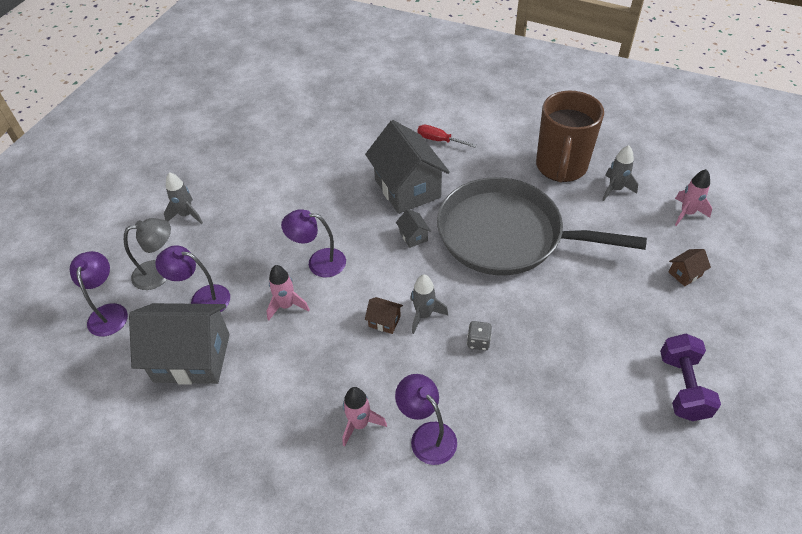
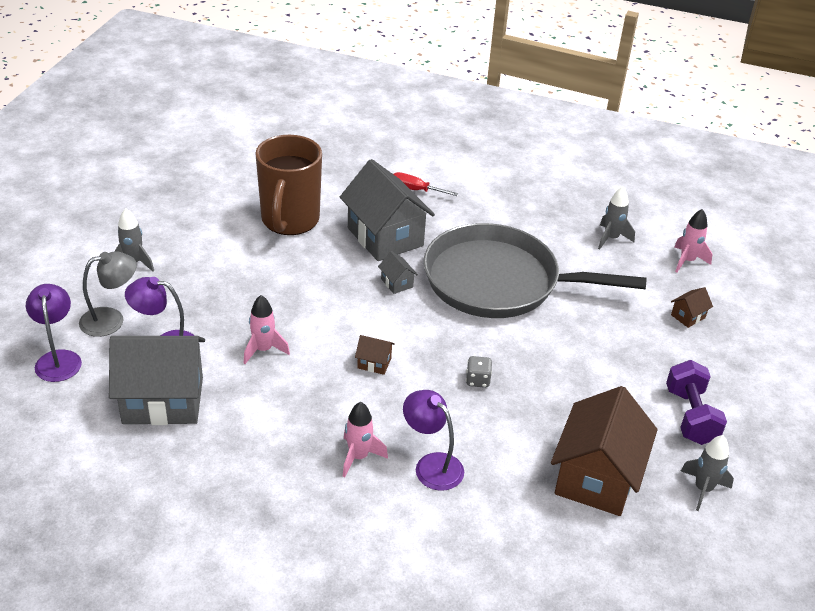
camera: 10 degrees left, 10 degrees down
(318, 262) = (294, 308): purple lamp -> none
(424, 315) = (416, 357): grey rocket -> grey rocket (703, 489)
(561, 167) = (552, 217): brown mug -> brown mug (289, 220)
(585, 455) = (596, 477): none -> brown house

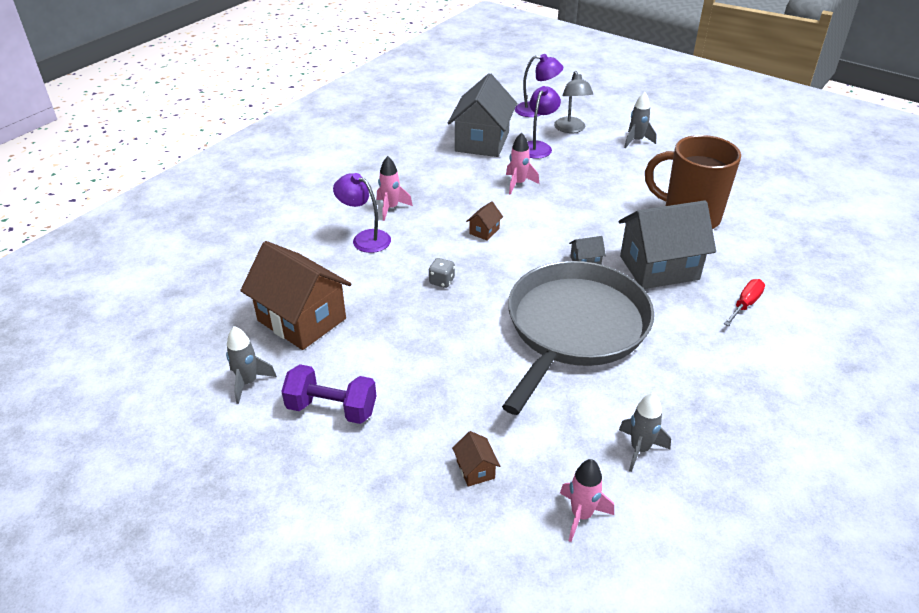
camera: 110 degrees right, 0 degrees up
(431, 465) = (365, 238): purple lamp -> purple lamp turned 120 degrees counterclockwise

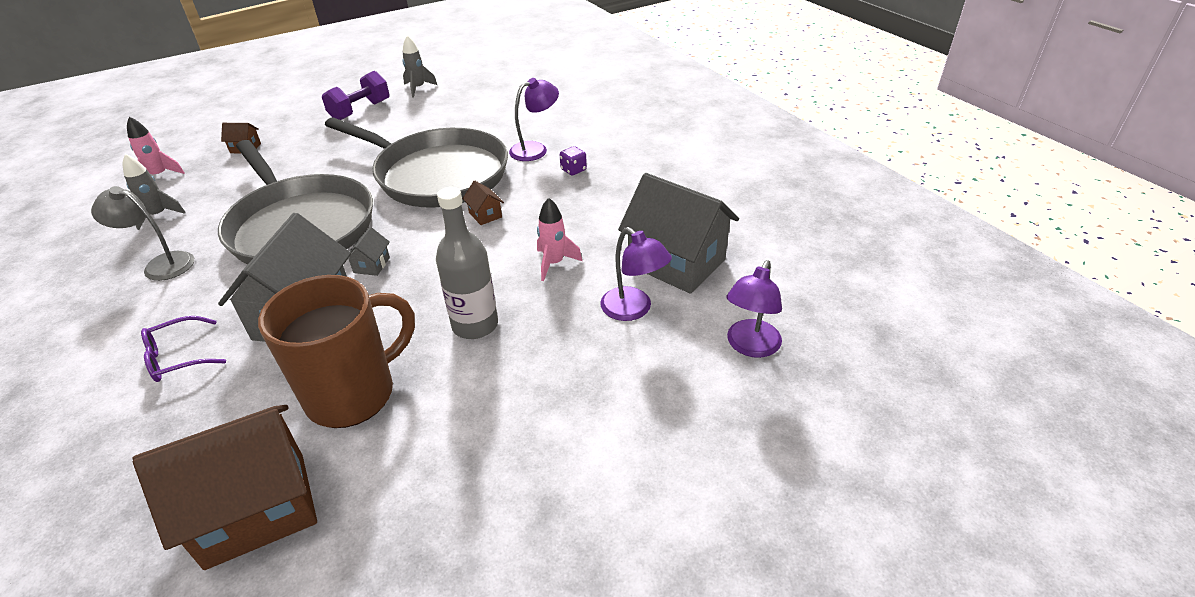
camera: 115 degrees right, 0 degrees up
(301, 320) = (458, 111): brown house -> brown house (256, 509)
(391, 208) = (573, 170): pink rocket -> purple dice
(442, 281) = (436, 174): grey dice -> grey pan
(571, 129) = (667, 365): grey lamp -> grey lamp (161, 264)
(599, 195) = (475, 325): none -> grey bottle
(636, 141) = (584, 433): grey rocket -> none
(745, 304) = (178, 357): red screwdriver -> purple glasses

